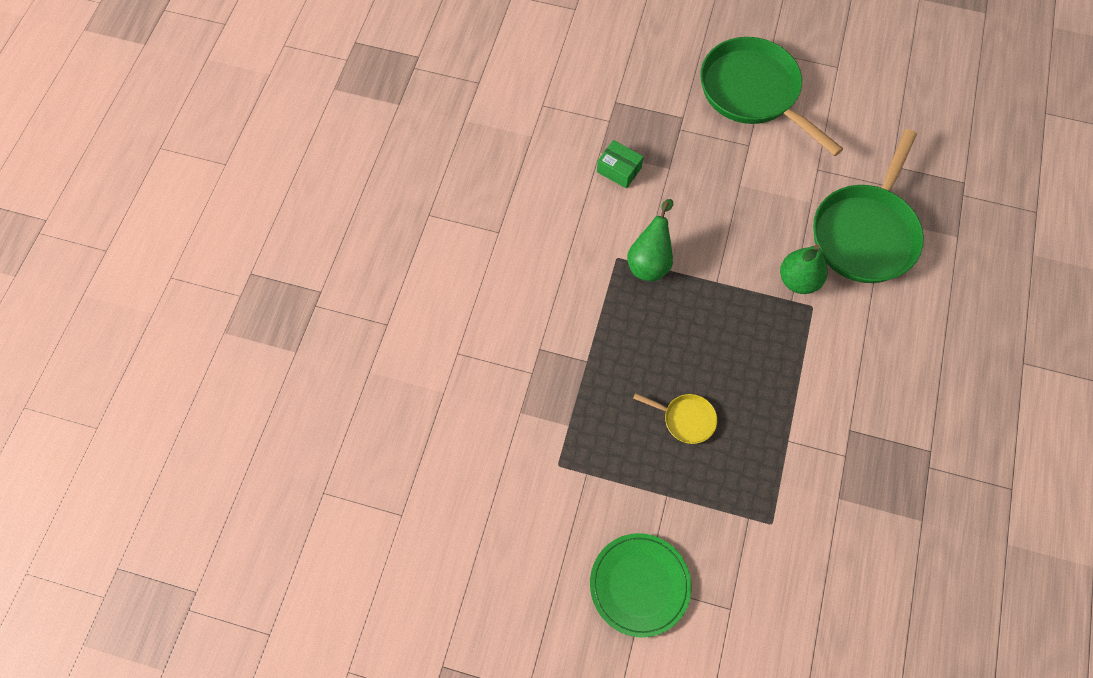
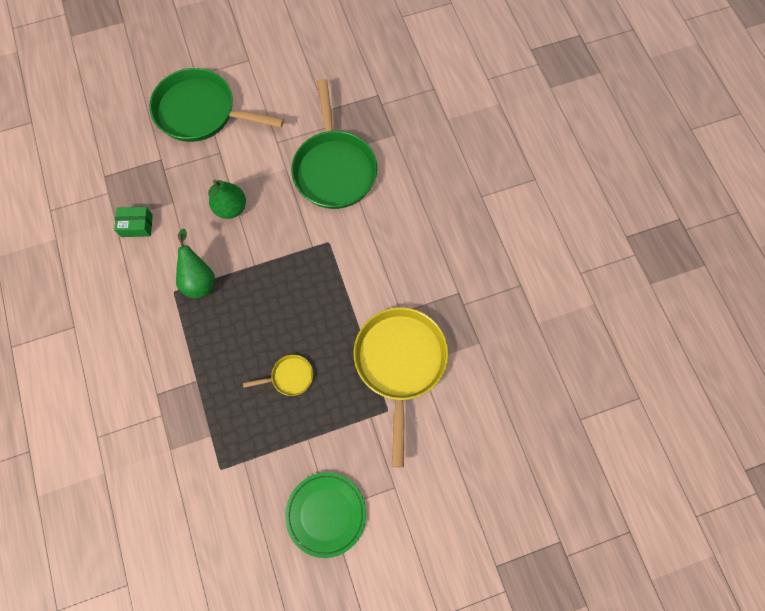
camera: 35 degrees left, 5 degrees up
(798, 280) = (309, 229): green pear -> green pear (231, 208)
(815, 483) = (400, 363): none -> yellow pan

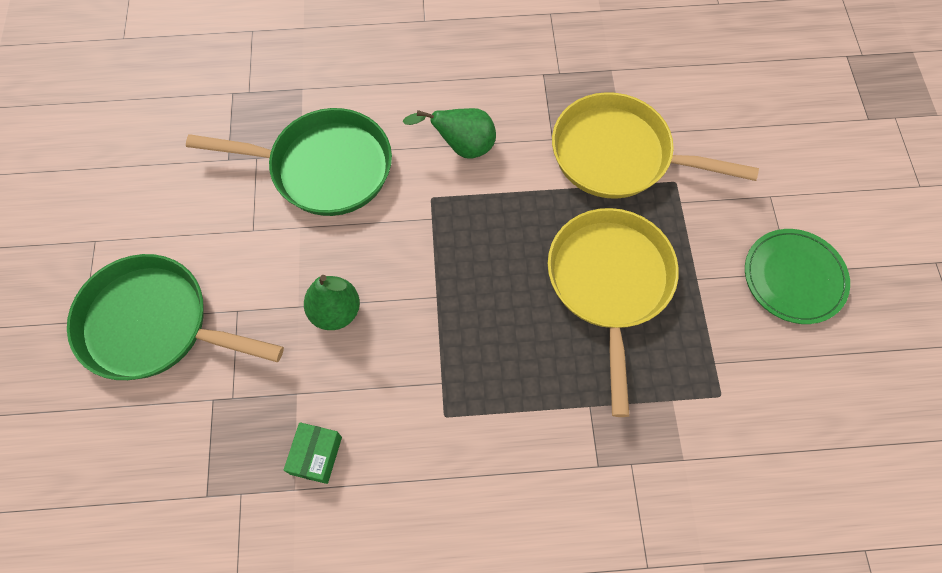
camera: 75 degrees left, 5 degrees down
(199, 279) = (435, 376): green pear -> green pear (462, 147)
(201, 112) = (154, 325): green pan -> green pan turned 75 degrees clockwise
(289, 377) = (609, 284): yellow pan -> yellow pan, size x2.26

